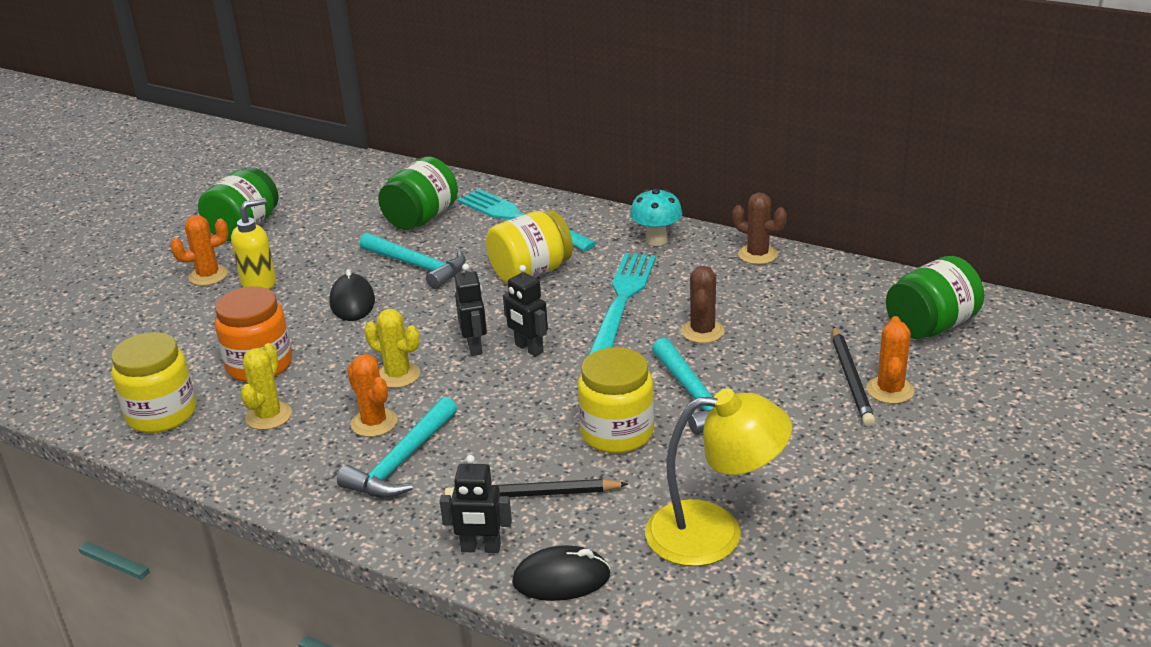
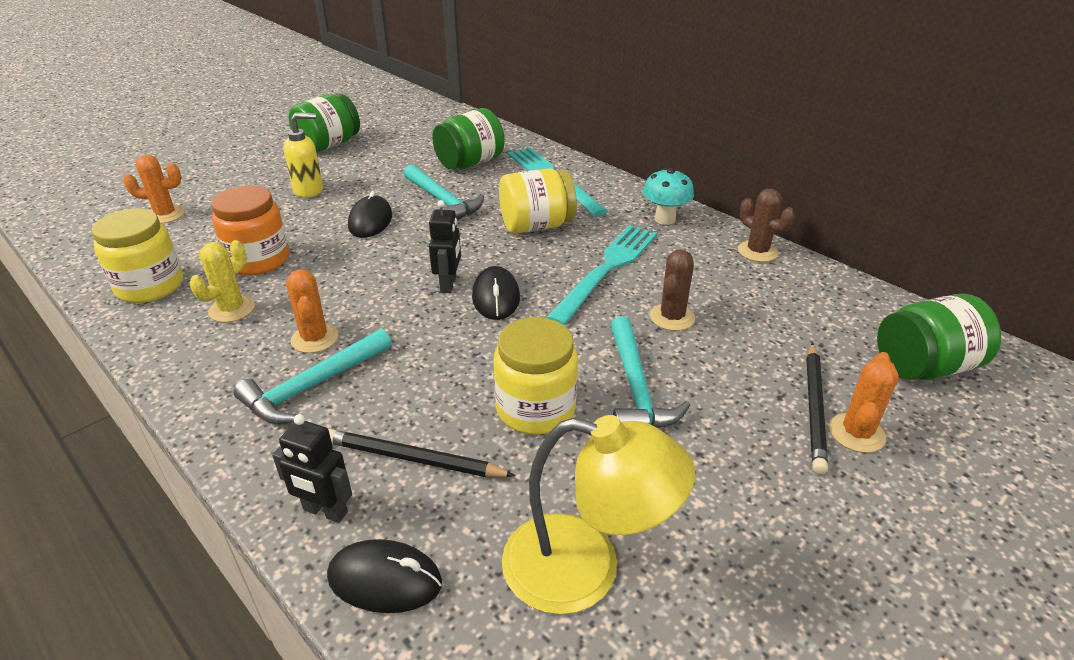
camera: 15 degrees right, 5 degrees up
(208, 275) = (275, 177): orange cactus -> orange cactus (165, 215)
(398, 375) = (365, 296): yellow cactus -> none
(528, 349) = (496, 297): black robot -> black mouse

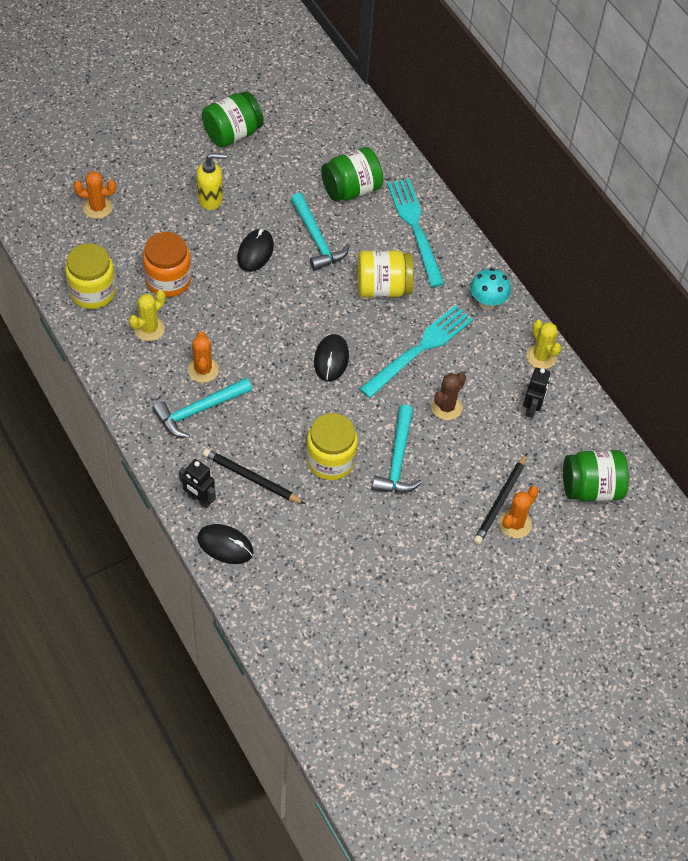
camera: 10 degrees right, 20 degrees up
(449, 284) = (301, 338): black robot -> black robot (532, 408)
(585, 568) = (326, 564): yellow lamp -> none
(757, 251) = (541, 357): brown cactus -> yellow cactus

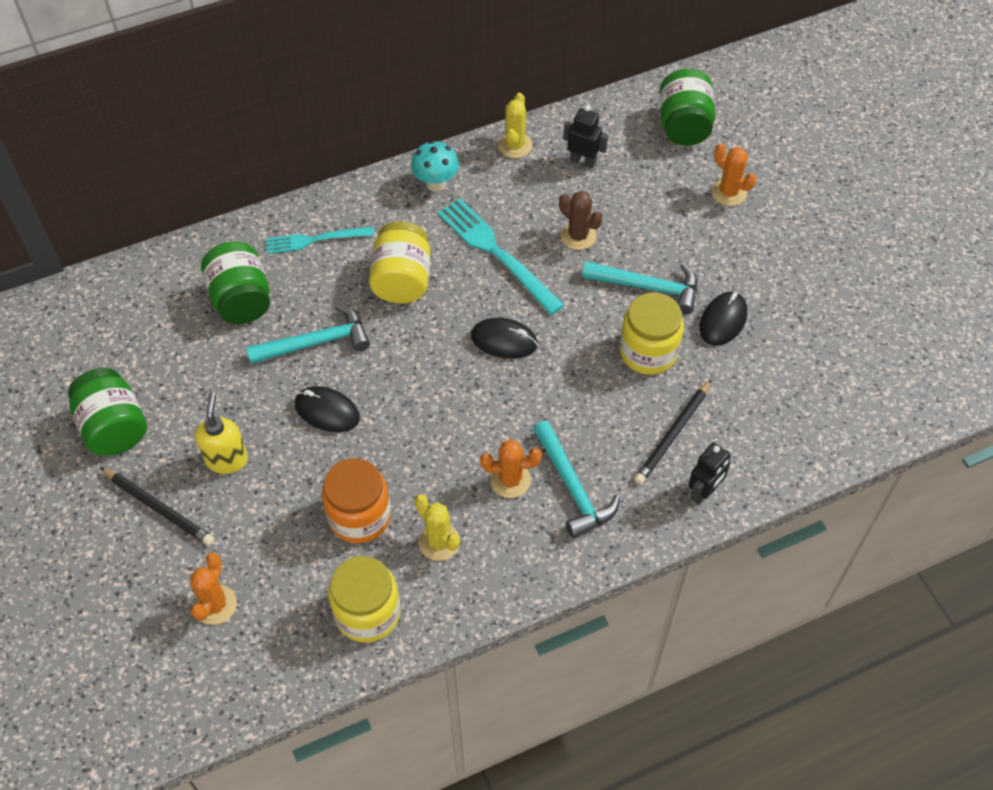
camera: 80 degrees left, 0 degrees up
(225, 545) = (767, 466): black mouse -> black mouse (723, 320)
(415, 228) = (315, 240): turquoise fork -> turquoise fork, size x0.64
(500, 501) = (701, 201): black pencil -> black pencil (158, 508)
(541, 357) = (515, 145): yellow cactus -> yellow cactus turned 60 degrees counterclockwise

